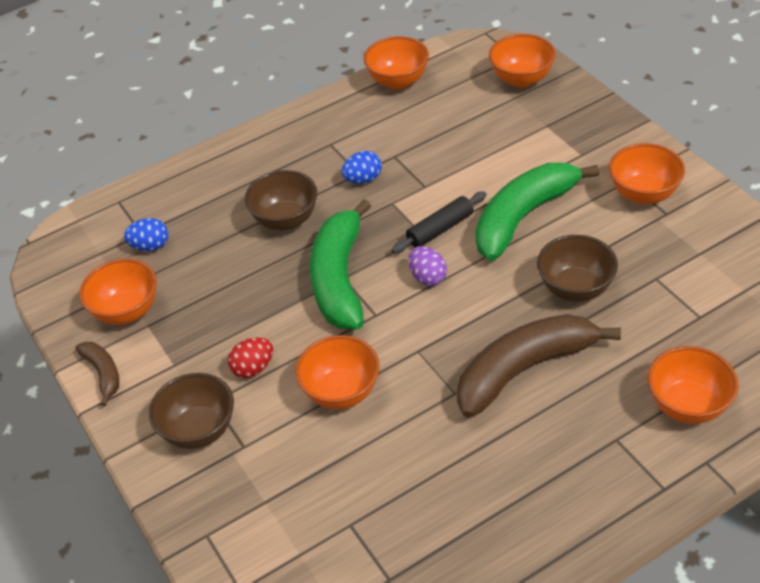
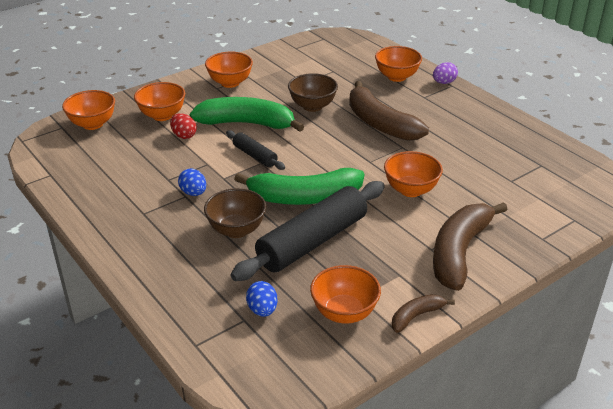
camera: 100 degrees left, 10 degrees down
(199, 430) = (459, 252): brown bowl -> brown banana
(251, 286) = (312, 241): none -> black rolling pin
(253, 368) = (396, 232): red egg -> red egg (184, 135)
(398, 81) = (69, 181): orange bowl -> orange bowl (162, 115)
(428, 277) = (303, 159): purple egg -> purple egg (444, 83)
(523, 217) = (246, 123): green banana -> green banana turned 150 degrees clockwise

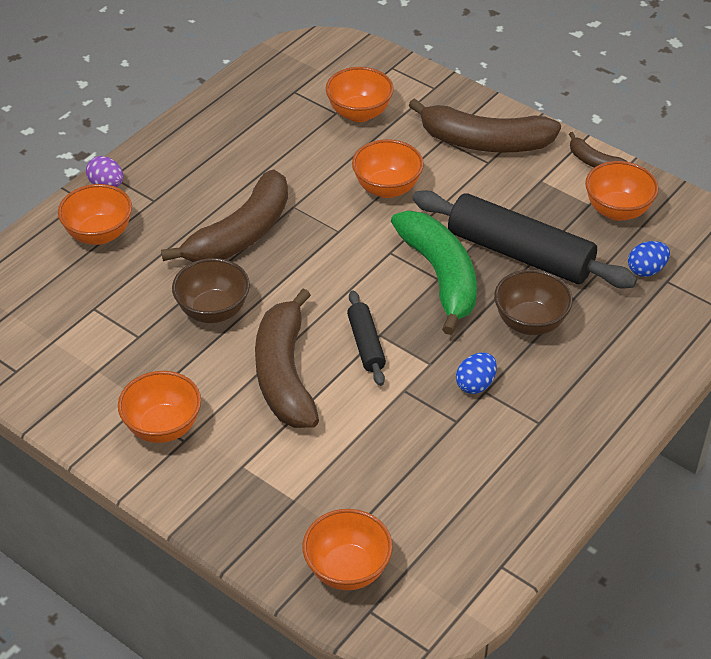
camera: 105 degrees left, 10 degrees up
(162, 115) = (292, 484): orange bowl -> orange bowl (359, 113)
(184, 135) = (341, 438): red egg -> none
(246, 123) = (285, 374): green banana -> brown banana
(255, 156) = (366, 344): black rolling pin -> black rolling pin turned 45 degrees counterclockwise

